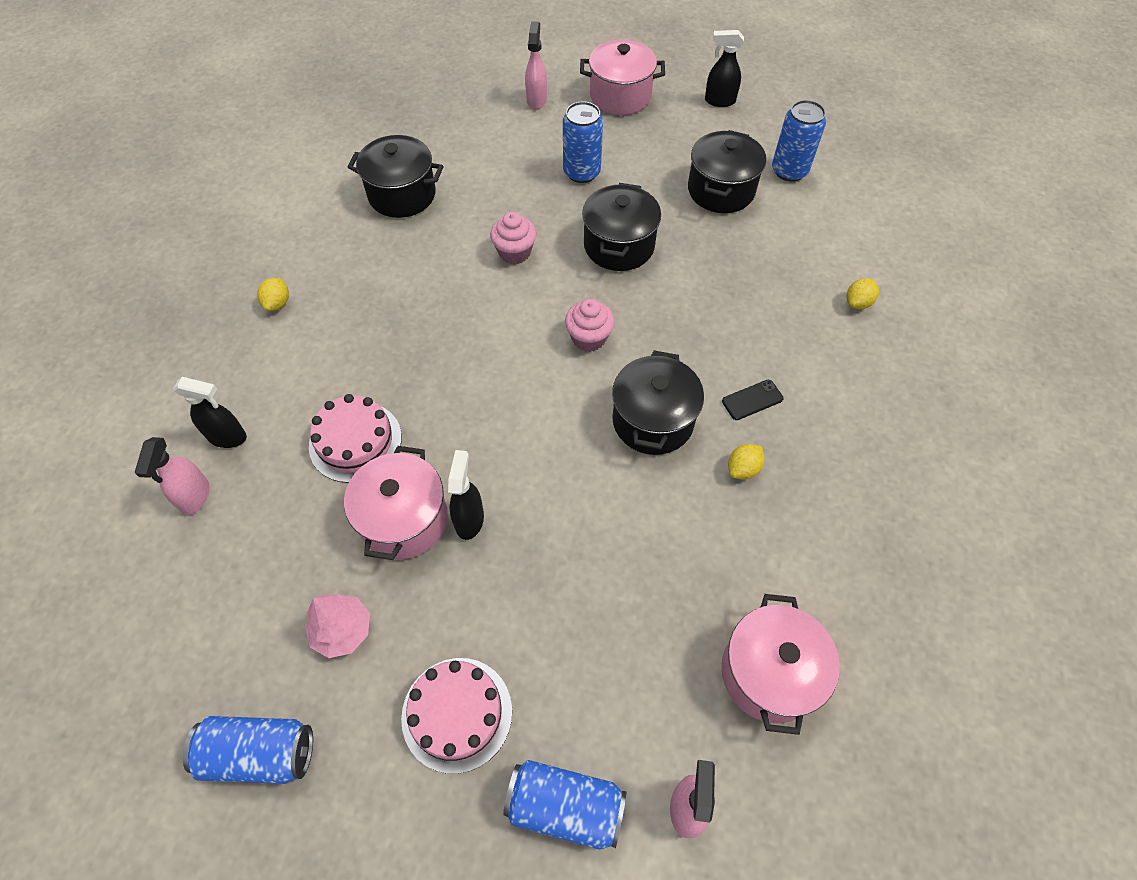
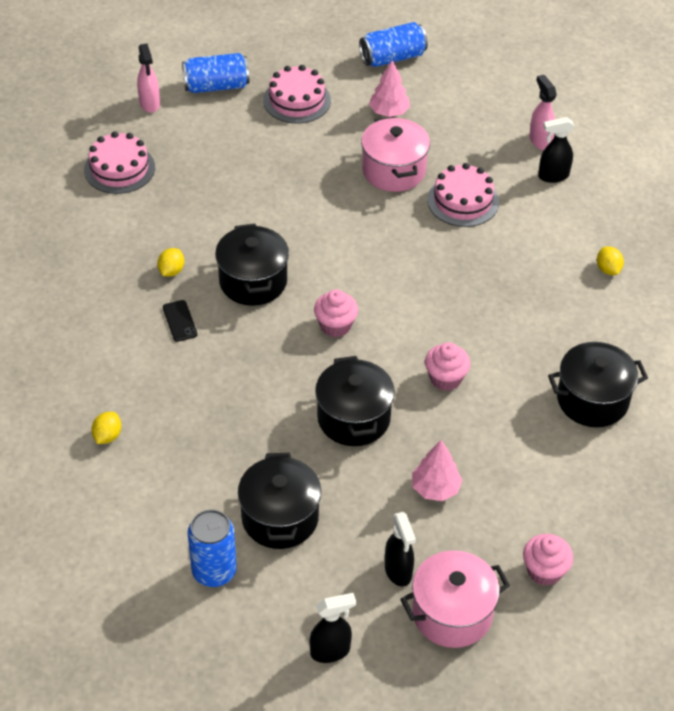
camera: 155 degrees right, 10 degrees down
(469, 519) = (350, 183): black spray bottle -> black spray bottle (398, 571)
(536, 100) = (544, 571): pink spray bottle -> pink cupcake
(581, 172) = (435, 488): blue can -> pink tree
(752, 400) = (179, 321): black phone -> black phone turned 60 degrees counterclockwise
(769, 673) = (119, 168): pink pot -> pink cake

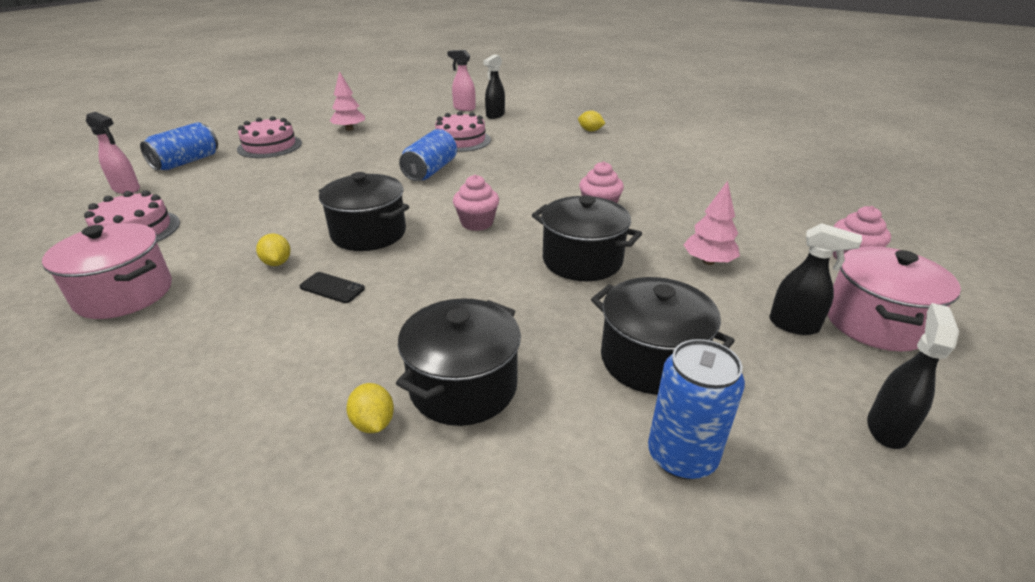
camera: 45 degrees left, 15 degrees down
(392, 57) = (317, 112): blue can -> blue can (430, 171)
(393, 170) = (393, 146): pink pot -> pink pot (124, 294)
(592, 400) = (691, 174): black pot -> black pot (463, 386)

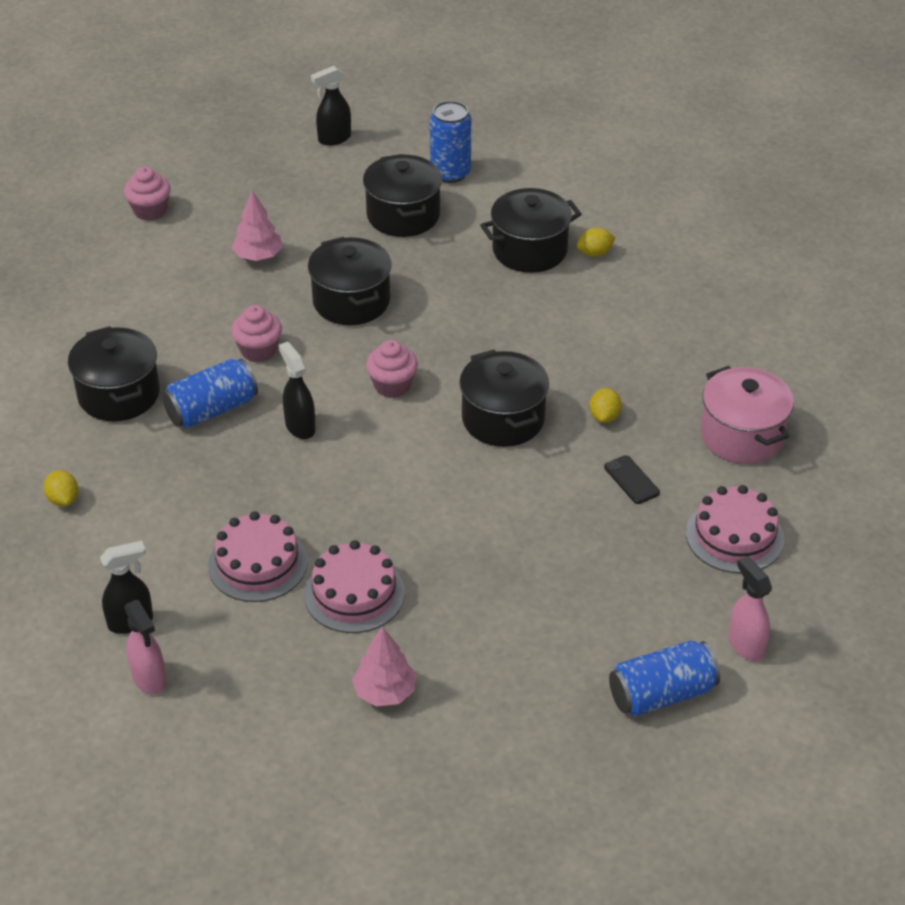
camera: 145 degrees left, 10 degrees up
(270, 146) = (530, 689): pink cake -> pink cake (354, 593)
(332, 288) = (570, 365): black phone -> black phone (631, 480)
(373, 423) = (594, 253): yellow lemon -> yellow lemon turned 60 degrees clockwise
(430, 171) = (361, 503): blue can -> blue can (212, 410)
(640, 165) = (119, 394): none -> black pot
(794, 325) = (285, 193): black spray bottle -> black spray bottle (300, 427)
(875, 322) = (233, 173): pink pot -> none

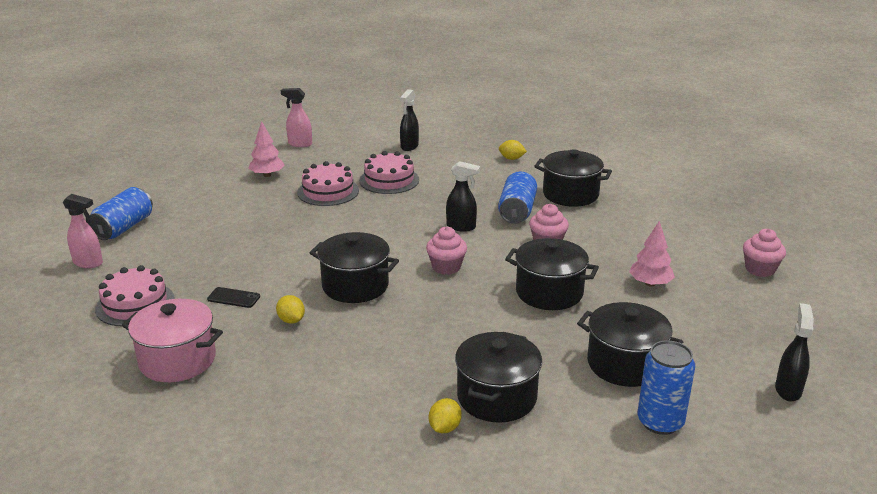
camera: 135 degrees right, 15 degrees down
(149, 679) = (373, 140): pink spray bottle -> pink spray bottle (299, 144)

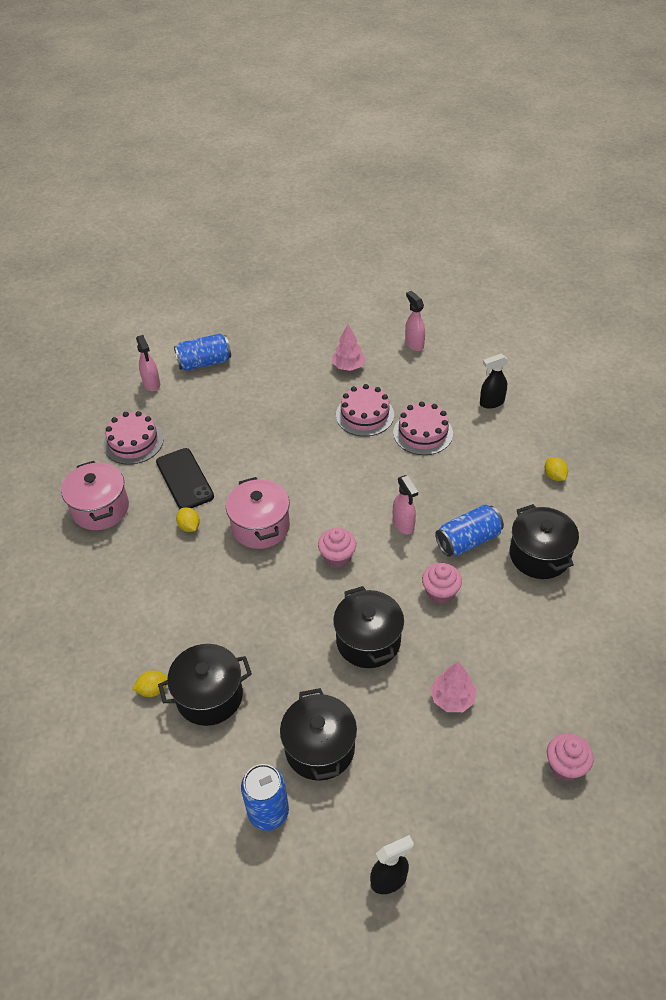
camera: 50 degrees right, 20 degrees up
(233, 298) = (184, 479): black phone -> black phone, size x1.89
(291, 320) = (189, 526): yellow lemon -> yellow lemon turned 45 degrees counterclockwise
(355, 286) = (260, 526): black pot -> pink pot
(461, 227) = (403, 525): black spray bottle -> pink spray bottle

